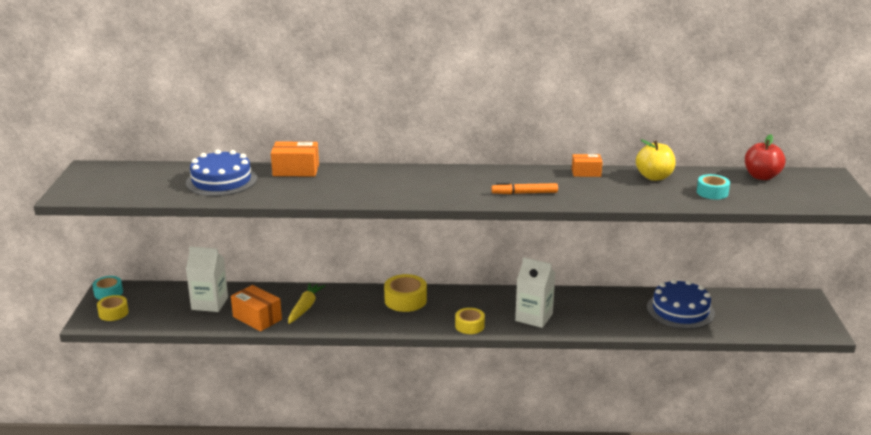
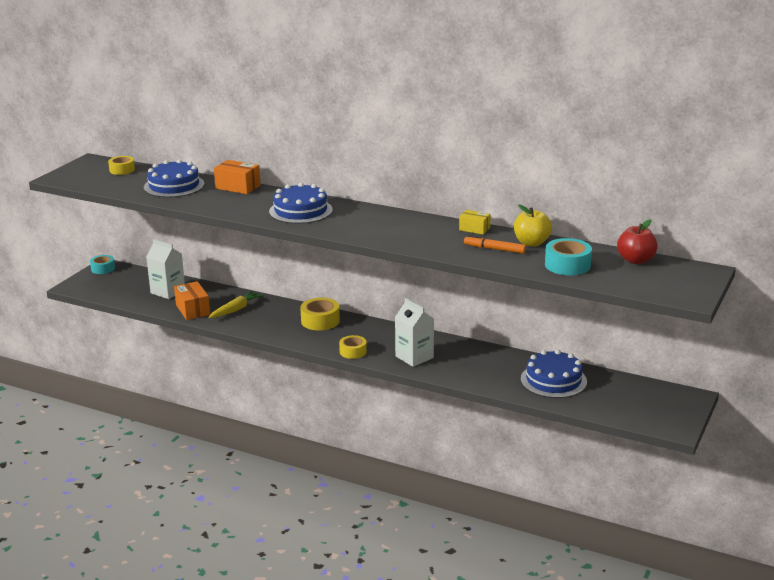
camera: 25 degrees right, 0 degrees up
(113, 313) = (94, 284): yellow tape -> yellow tape (122, 170)
(394, 184) = (300, 211): none -> blue cake
(524, 193) = (398, 236): orange marker -> orange marker (494, 249)
(586, 172) = (474, 229): orange box -> yellow box
(712, 192) = (567, 265): turquoise tape -> turquoise tape, size x1.50

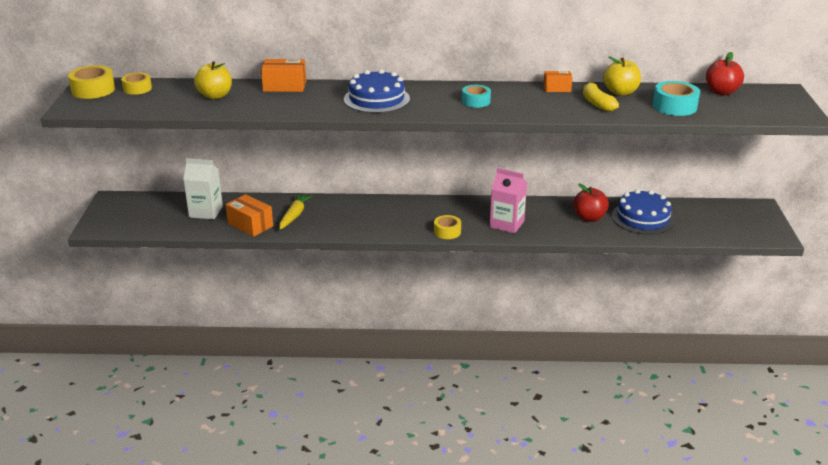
camera: 25 degrees left, 5 degrees up
(103, 268) = (111, 202): turquoise tape -> turquoise tape (476, 101)
(174, 186) = (215, 96): blue cake -> yellow apple
(320, 321) = (387, 209): yellow tape -> yellow tape (93, 90)
(414, 357) = (507, 224): white carton -> pink carton
(474, 229) = (557, 88): yellow box -> orange box
(494, 249) = (597, 103): orange marker -> yellow banana
(499, 368) = (589, 218): none -> red apple

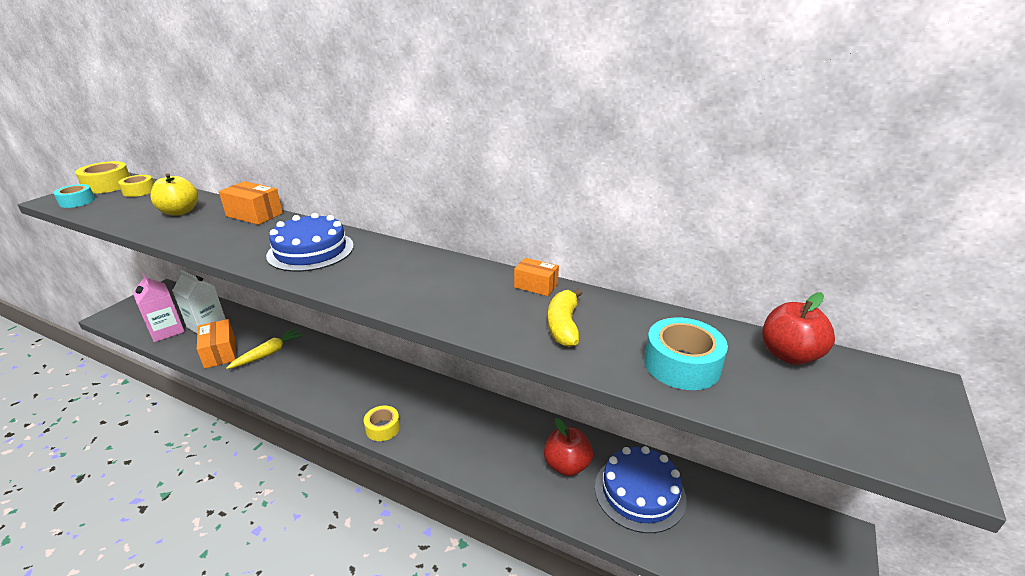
camera: 25 degrees right, 0 degrees up
(476, 101) = (410, 281): turquoise tape -> turquoise tape (77, 201)
(507, 224) = (458, 440): pink carton -> pink carton (166, 331)
(620, 92) = (619, 314): yellow apple -> none

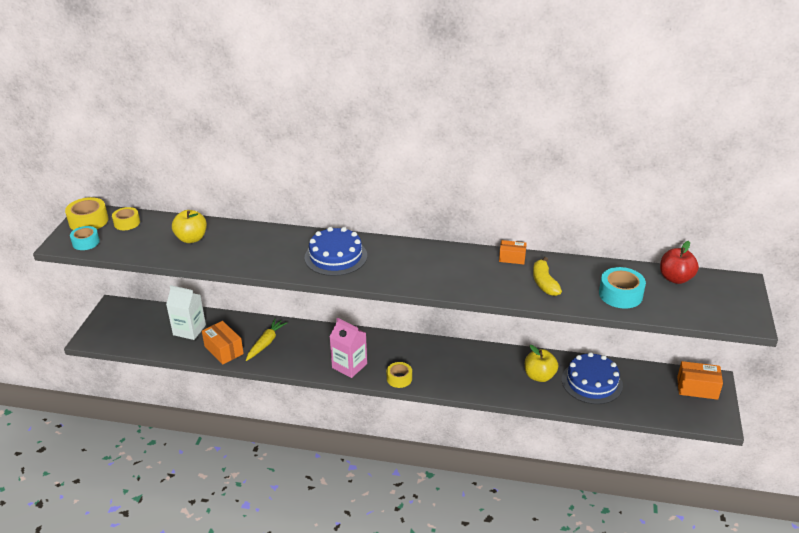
camera: 15 degrees left, 5 degrees up
(166, 331) = (157, 341): pink carton -> pink carton (349, 366)
(254, 215) = (257, 231): orange box -> orange box (697, 388)
(567, 465) = (539, 376): red apple -> yellow apple

